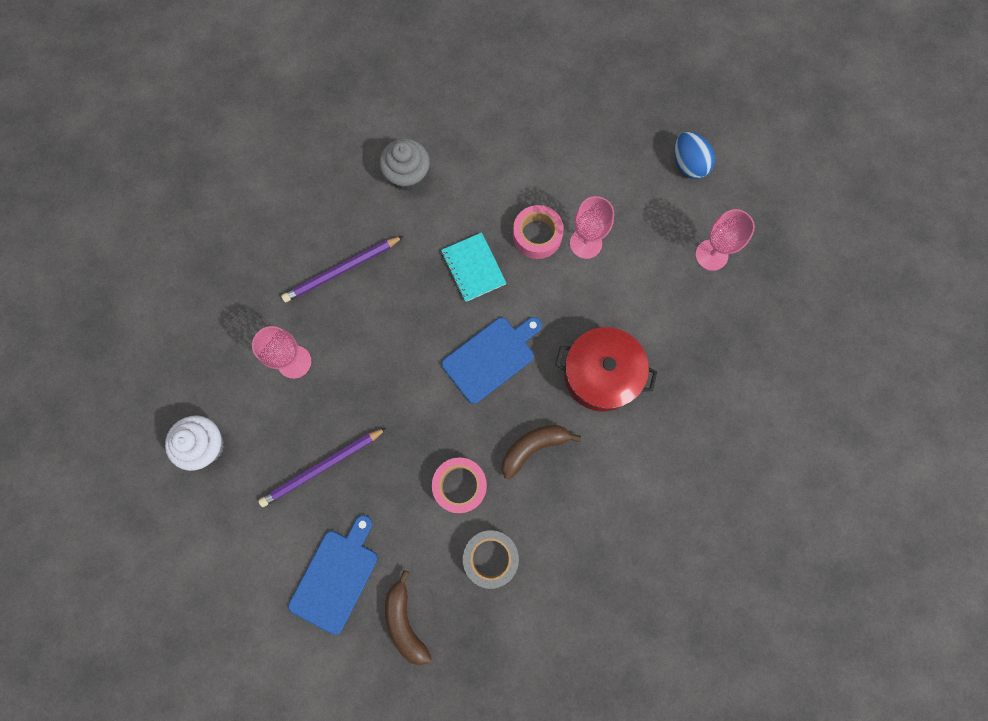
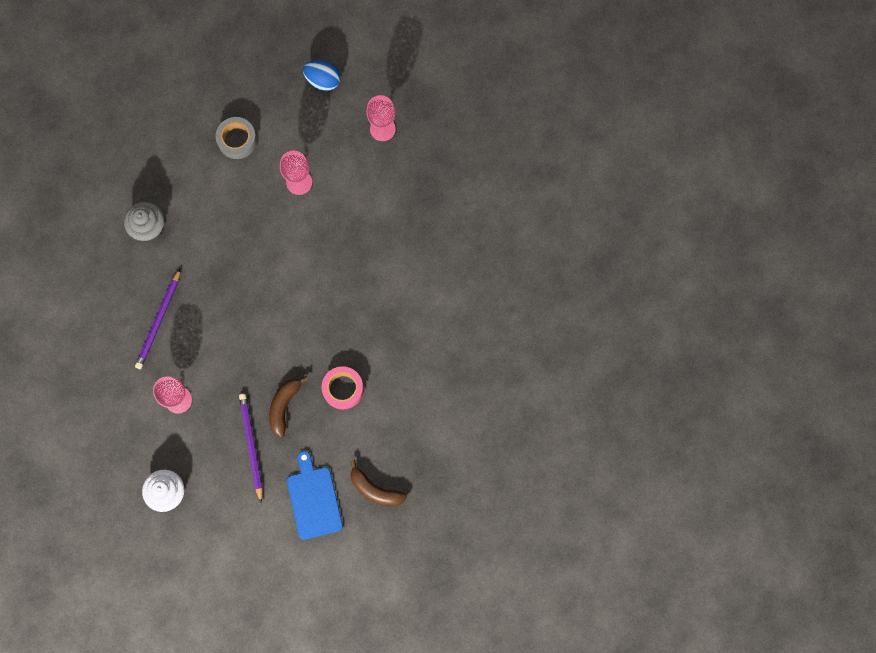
camera: 40 degrees left, 0 degrees up
(322, 467) = (251, 446): purple pencil -> purple pencil turned 150 degrees clockwise
(473, 268) = (241, 253): turquoise notebook -> none
(490, 557) = (395, 414): grey tape -> grey tape (237, 140)
(491, 357) = (299, 299): blue cutting board -> none
(533, 447) = (368, 331): brown banana -> brown banana (284, 406)
(537, 235) = (264, 201): pink tape -> none
(601, 374) = (373, 256): red pot -> none

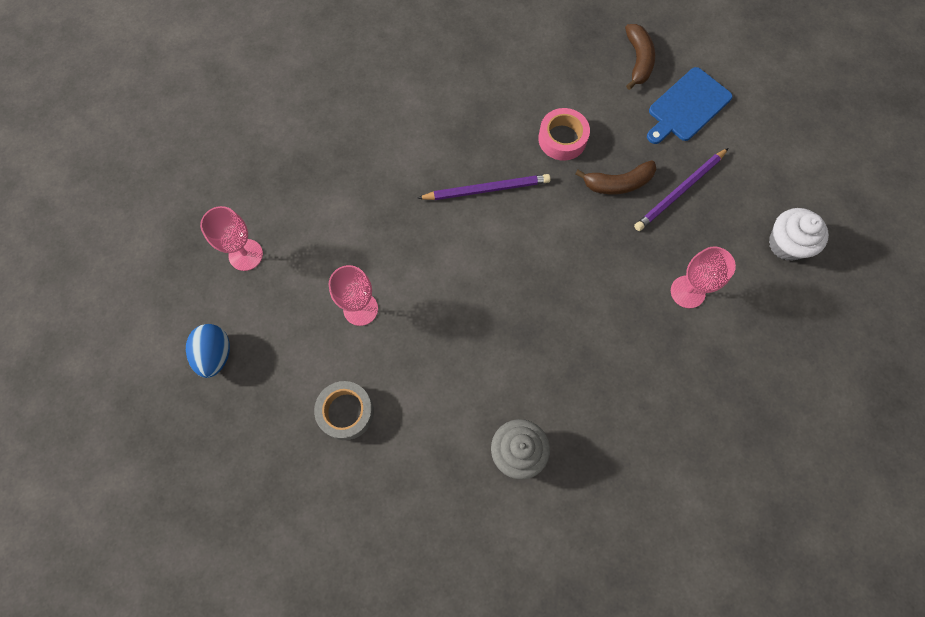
camera: 120 degrees left, 5 degrees down
(159, 321) = (618, 367): purple pencil -> purple pencil (486, 189)

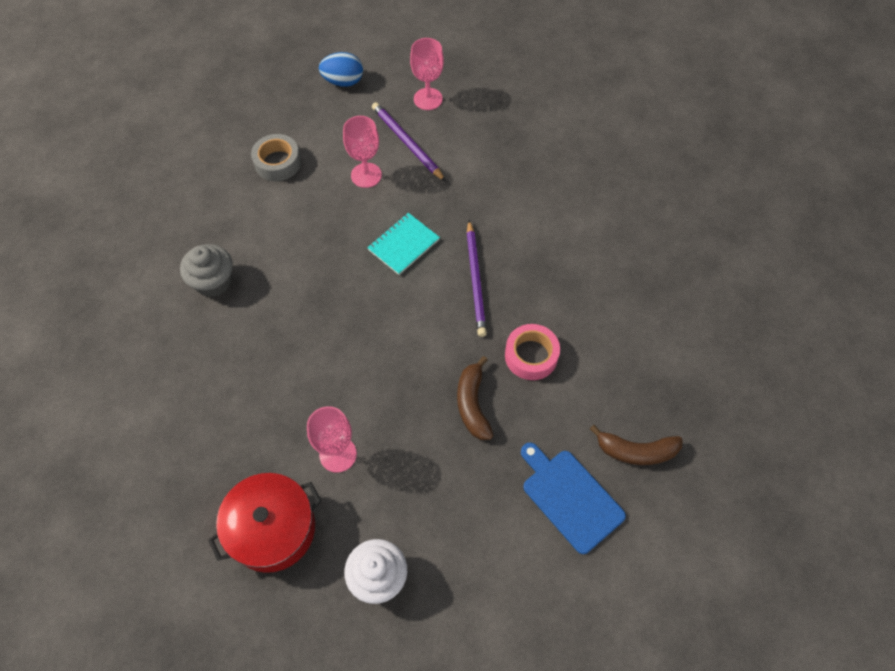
camera: 95 degrees right, 10 degrees down
(451, 260) = (403, 245): none -> turquoise notebook
(680, 191) = (457, 468): purple pencil -> purple pencil (407, 143)
(767, 337) = (272, 529): none -> red pot

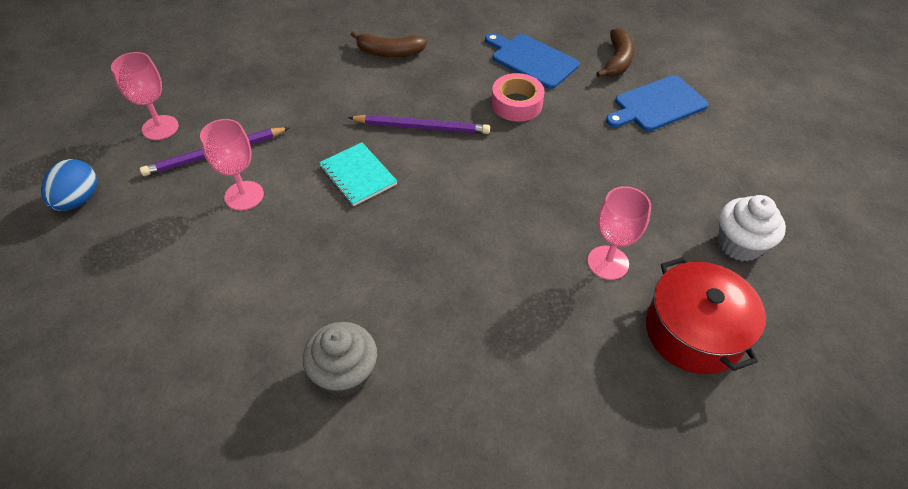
camera: 80 degrees left, 10 degrees down
(278, 163) = (176, 283): grey tape -> none
(472, 404) = (561, 150): brown banana -> brown banana (389, 53)
(608, 362) = (531, 60): none -> blue cutting board

